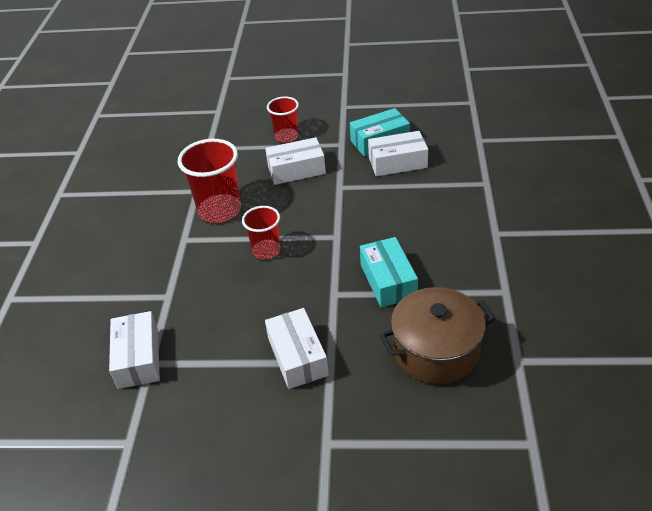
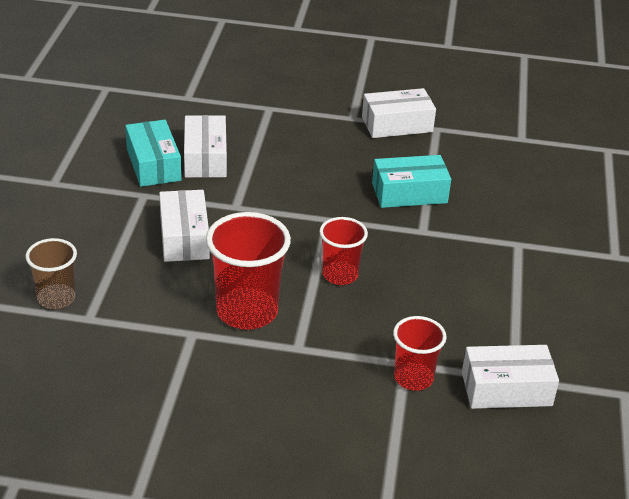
camera: 90 degrees left, 5 degrees down
(225, 133) = (56, 298): none -> brown cup
(286, 136) = (100, 239): red cup -> red cup (413, 378)
(297, 357) = (510, 264): white box -> white box (397, 124)
(436, 351) = (508, 179): brown pot -> none

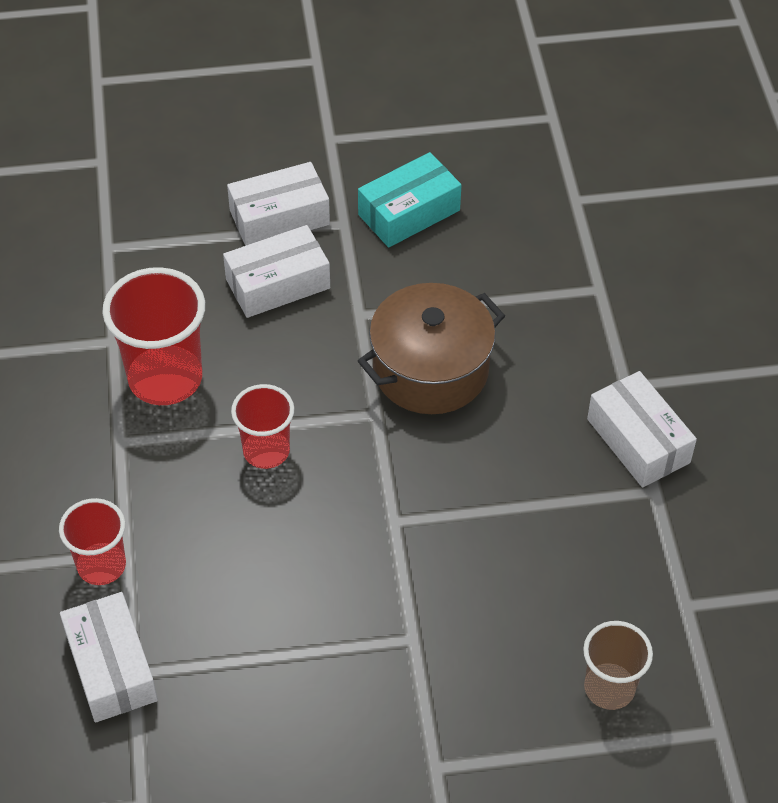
camera: 75 degrees right, 15 degrees up
(56, 298) = (129, 210): brown cup -> brown cup (609, 688)
(205, 158) = (447, 256): white box -> white box (279, 217)
(302, 188) = (430, 370): none -> brown pot
(409, 193) = (474, 489): turquoise box -> none

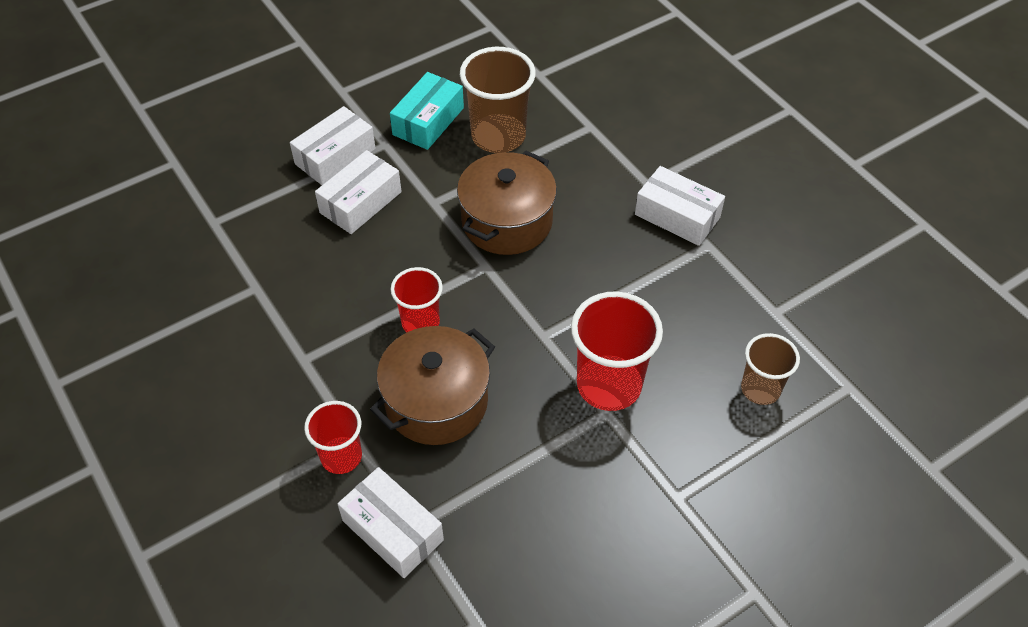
camera: 25 degrees left, 0 degrees up
(165, 378) = (313, 300): red cup -> red cup (609, 385)
(233, 548) = (436, 402): none -> brown pot
(481, 261) = (498, 136): none -> brown cup

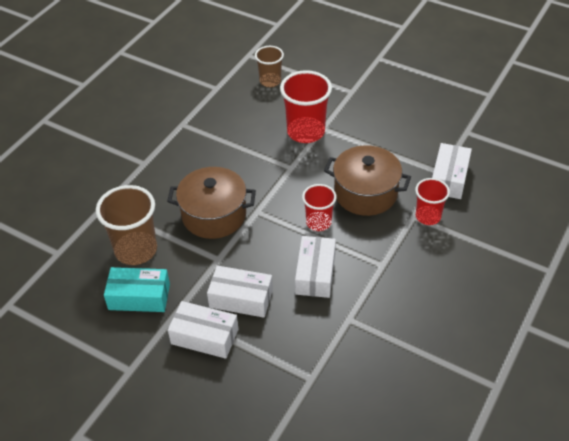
camera: 115 degrees left, 5 degrees down
(677, 216) = (166, 142): white box -> white box (315, 273)

